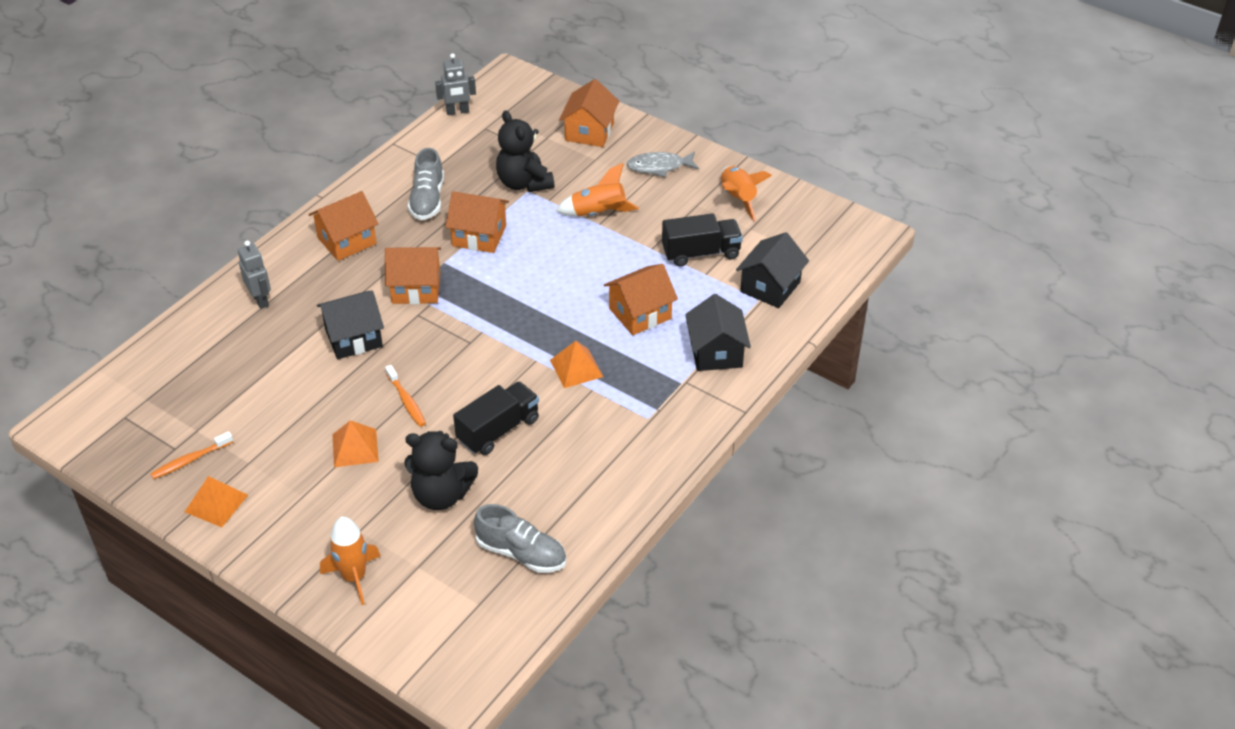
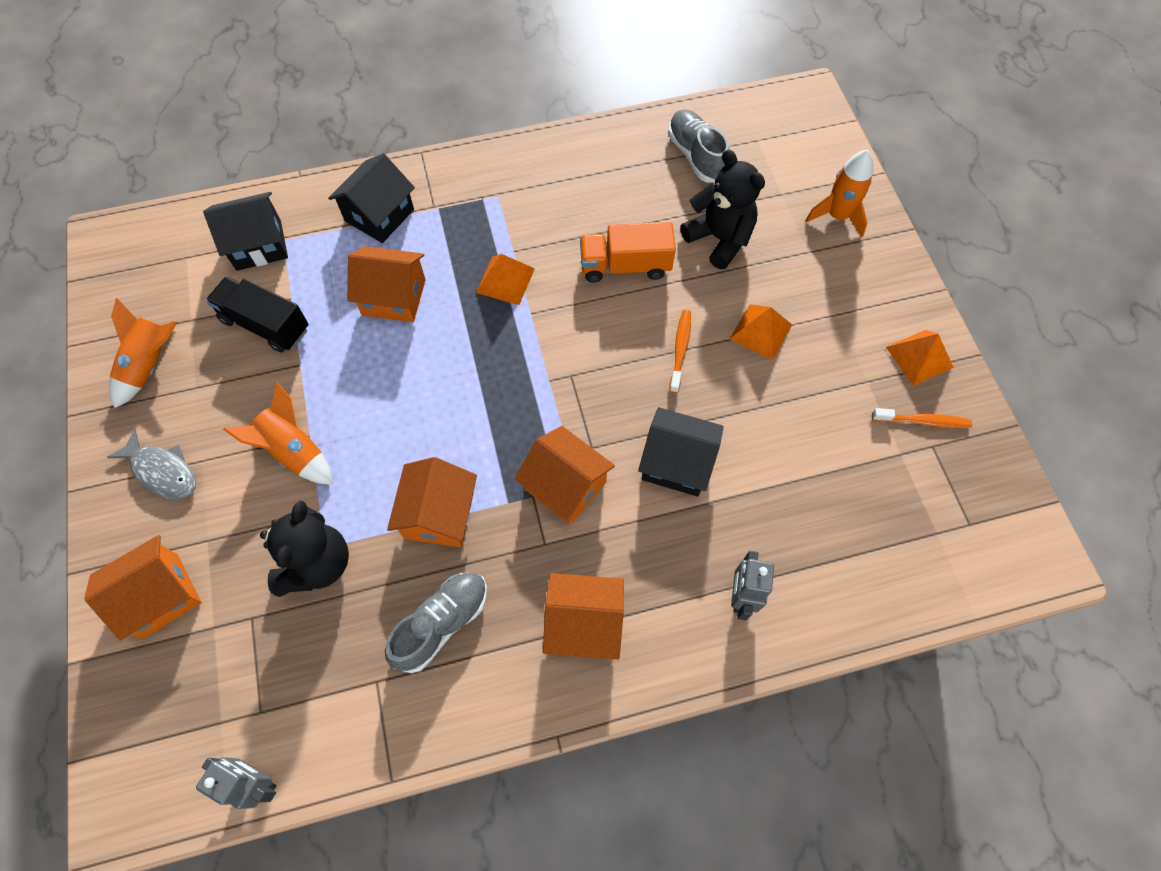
camera: 140 degrees left, 20 degrees up
(479, 236) = (439, 514): orange house -> orange house turned 45 degrees clockwise
(498, 430) = (625, 266): black truck -> orange truck

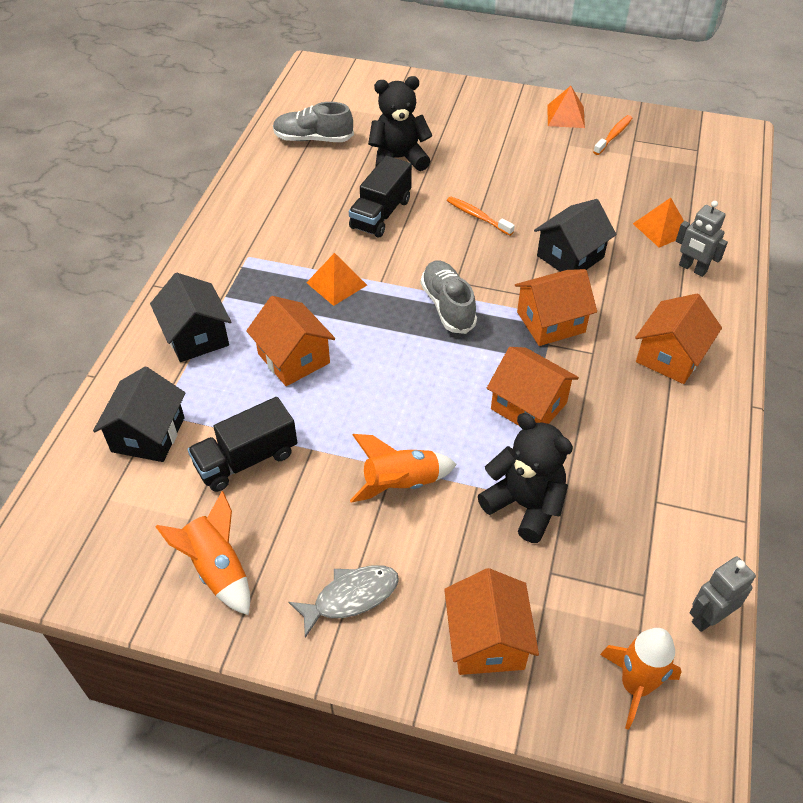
camera: 60 degrees left, 15 degrees down
(394, 297) = (294, 358): orange house -> orange house turned 75 degrees counterclockwise
(442, 623) = (626, 440): grey shoe -> grey shoe (448, 306)
(625, 266) = (381, 214): orange truck -> black truck
(760, 331) = (493, 173): orange pyramid -> orange pyramid (661, 228)
(837, 216) = (427, 100): orange rocket -> orange rocket (635, 686)

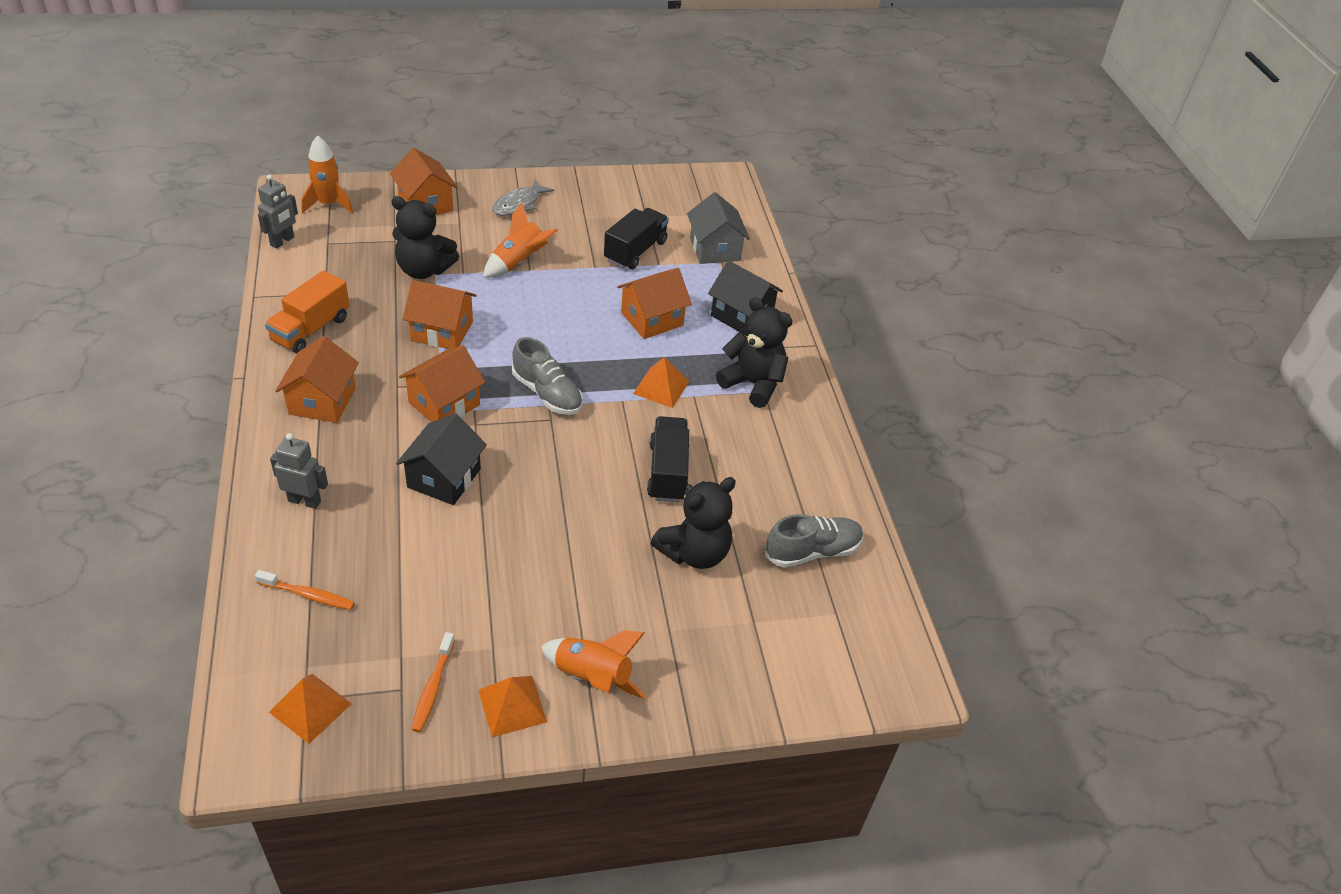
camera: 150 degrees right, 5 degrees down
(148, 434) = (715, 249): black house -> grey house
(217, 569) = (609, 199): orange rocket -> orange rocket (592, 677)
(248, 264) = (753, 383): none -> black teddy bear
(294, 358) = (652, 319): orange house -> orange house turned 60 degrees counterclockwise
(477, 216) = (563, 499): orange toothbrush -> orange toothbrush (308, 595)
(661, 228) = (345, 545): orange pyramid -> orange pyramid (310, 707)
(676, 449) = (311, 329): none -> orange truck

